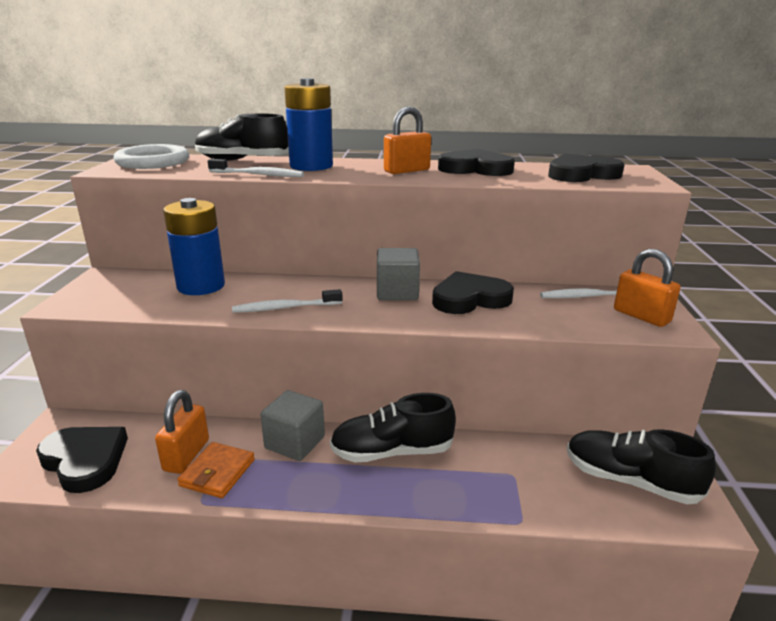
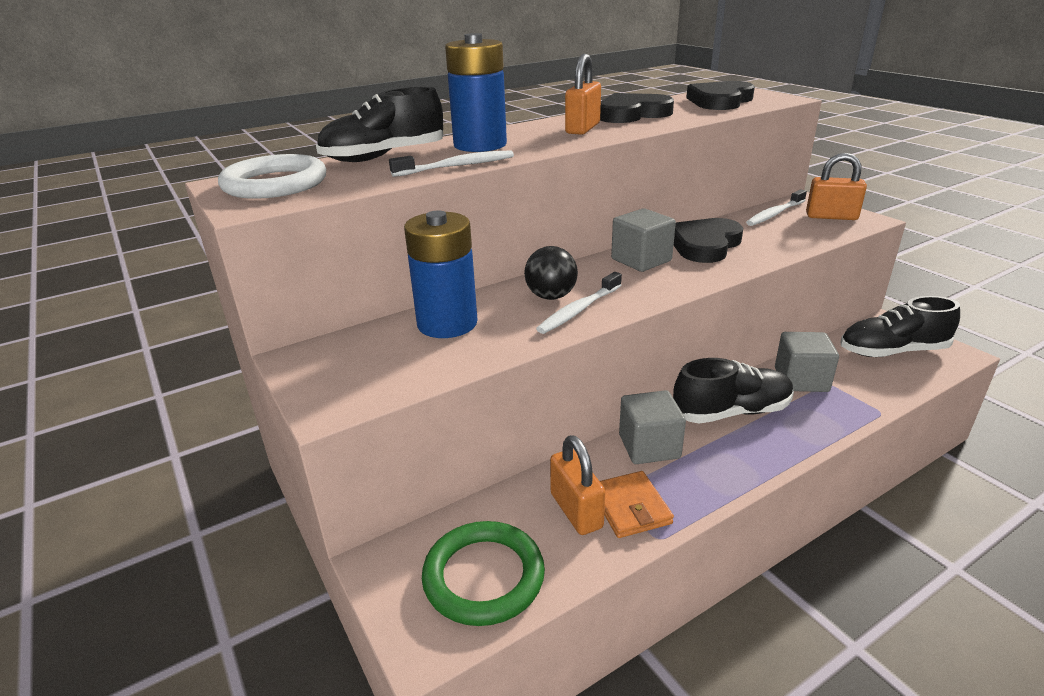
camera: 35 degrees left, 5 degrees up
(85, 460) = (484, 577): black heart -> green ring
(288, 293) = (551, 296): none -> black ball
(392, 452) = (731, 412): black shoe -> black shoe turned 150 degrees counterclockwise
(493, 459) = (801, 380): none -> grey cube

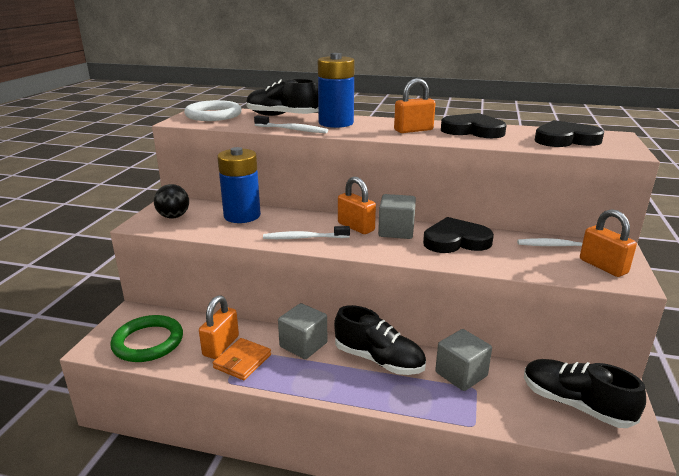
camera: 45 degrees right, 5 degrees down
(551, 296) = (308, 226): black ball -> black ball (173, 216)
(598, 274) = (356, 227): none -> orange padlock

